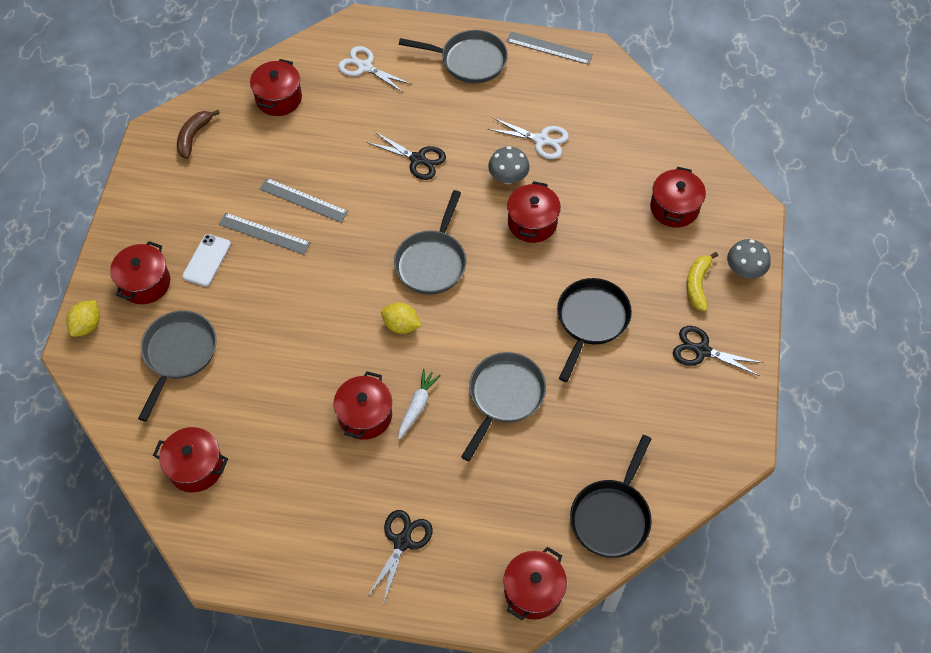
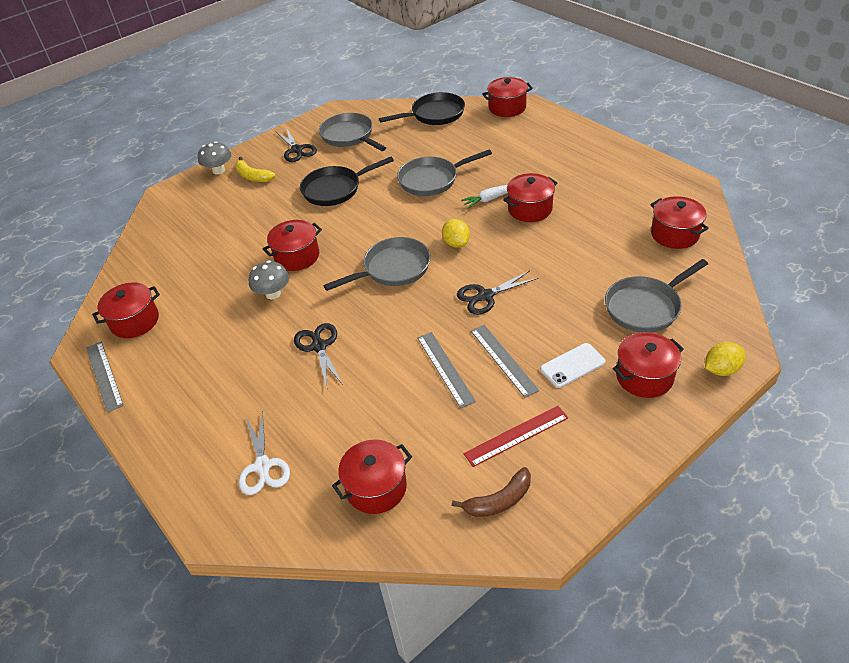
camera: 135 degrees left, 15 degrees down
(212, 183) = (516, 435): none -> red ruler
(402, 542) = (561, 149): black scissors -> black scissors (485, 296)
(469, 61) = (174, 408): grey pan -> grey pan (349, 136)
(541, 140) = (215, 306): white scissors -> none
(674, 208) = (203, 218): red pot -> red pot (135, 321)
(697, 285) = (253, 176): yellow banana -> yellow banana turned 75 degrees clockwise

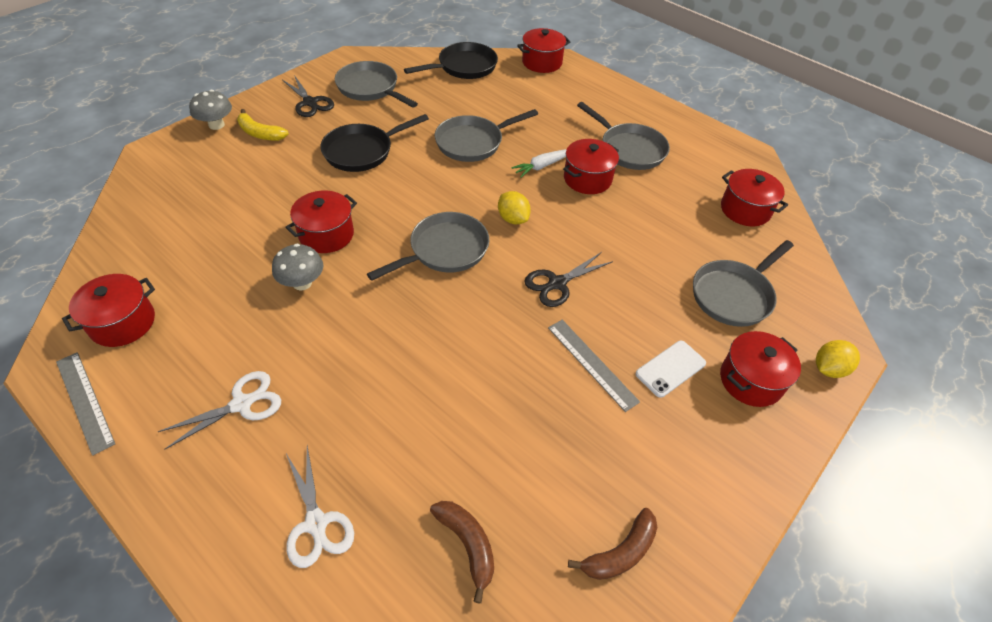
camera: 15 degrees left, 5 degrees up
(217, 381) = (241, 404): none -> white scissors
(319, 346) = (369, 352): black scissors -> none
(376, 487) = (467, 544): red pot -> brown banana
(445, 368) = (526, 377): grey ruler -> none
(516, 435) = (624, 462): red ruler -> none
(574, 183) = (629, 149): none -> grey pan

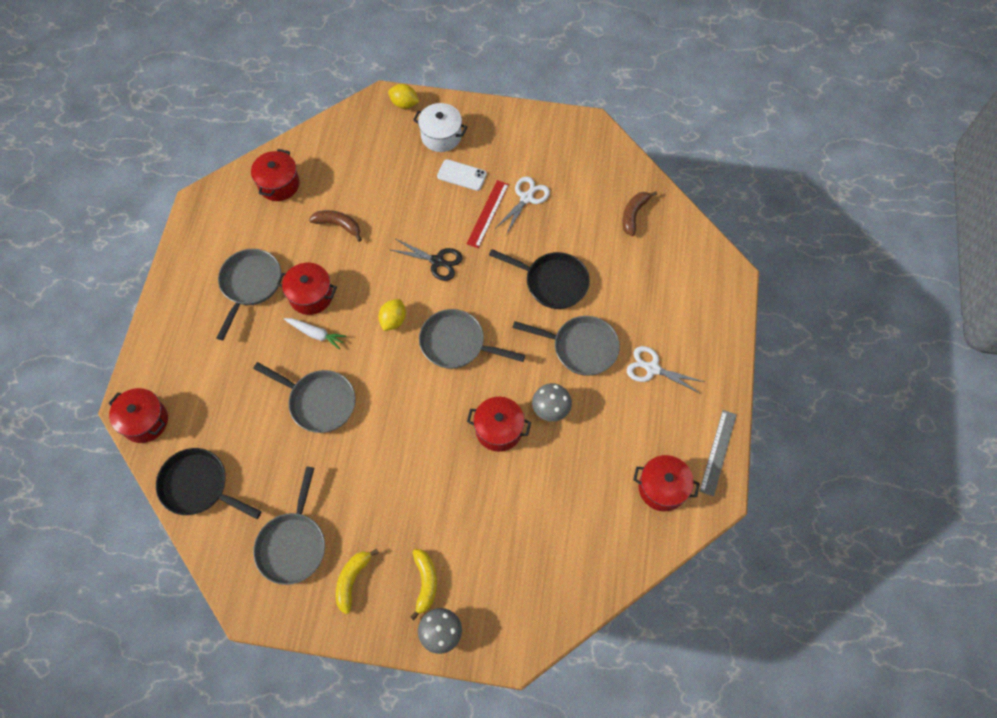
camera: 120 degrees left, 15 degrees up
(310, 102) = (352, 580): black scissors -> yellow banana
(316, 523) = (677, 282): white scissors -> white scissors (526, 198)
(362, 151) = (390, 478): black pan -> black pan (552, 282)
(592, 363) = (487, 213): grey ruler -> red ruler
(620, 552) = (587, 155): brown banana -> brown banana (338, 225)
(733, 295) = (375, 164): grey pan -> grey pan (581, 347)
(750, 380) = (441, 136): red pot -> white pot

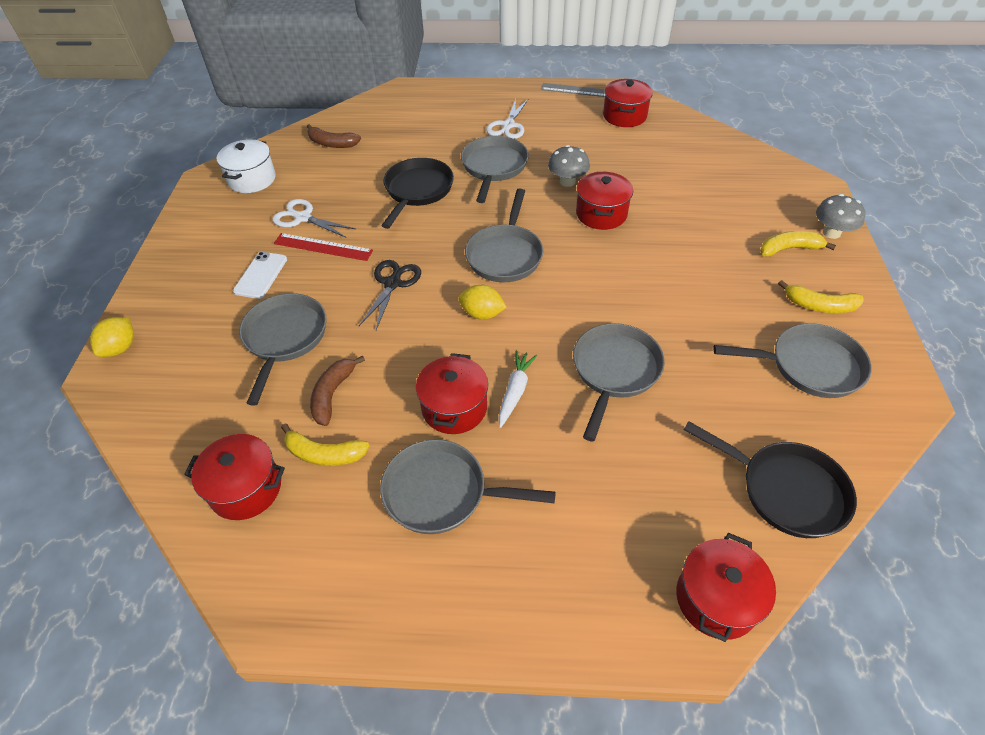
camera: 95 degrees left, 15 degrees down
(199, 486) = (786, 490): black pan -> black pan turned 75 degrees counterclockwise
(293, 222) = (324, 454): none -> yellow banana
(394, 195) = (285, 338): none -> grey pan
(441, 136) = (191, 302): white pot -> white pot (252, 179)

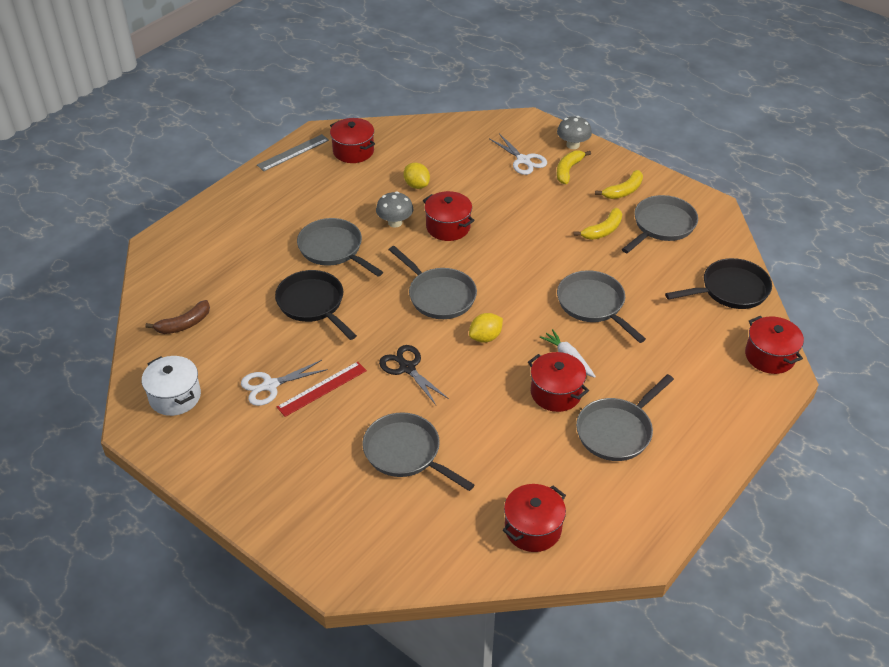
camera: 55 degrees left, 5 degrees down
(120, 348) = (317, 559): yellow lemon -> yellow lemon (416, 185)
(261, 275) = (317, 440): white phone -> none
(324, 454) = (538, 475): yellow banana -> yellow banana (603, 230)
(332, 394) = (488, 449): brown banana -> none
(508, 125) = (289, 213): white scissors -> white scissors (523, 160)

